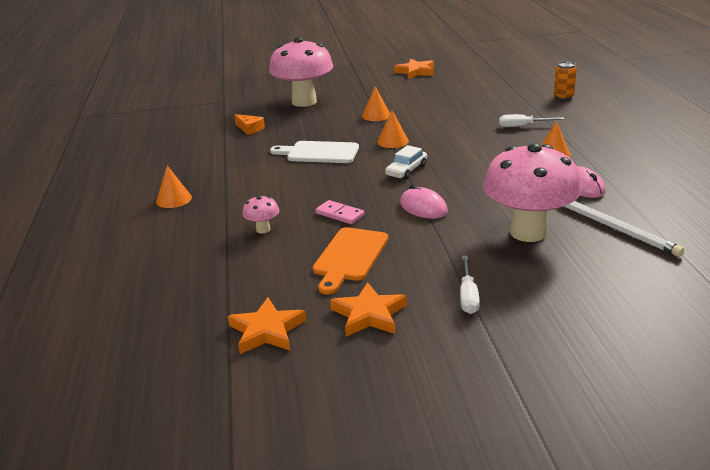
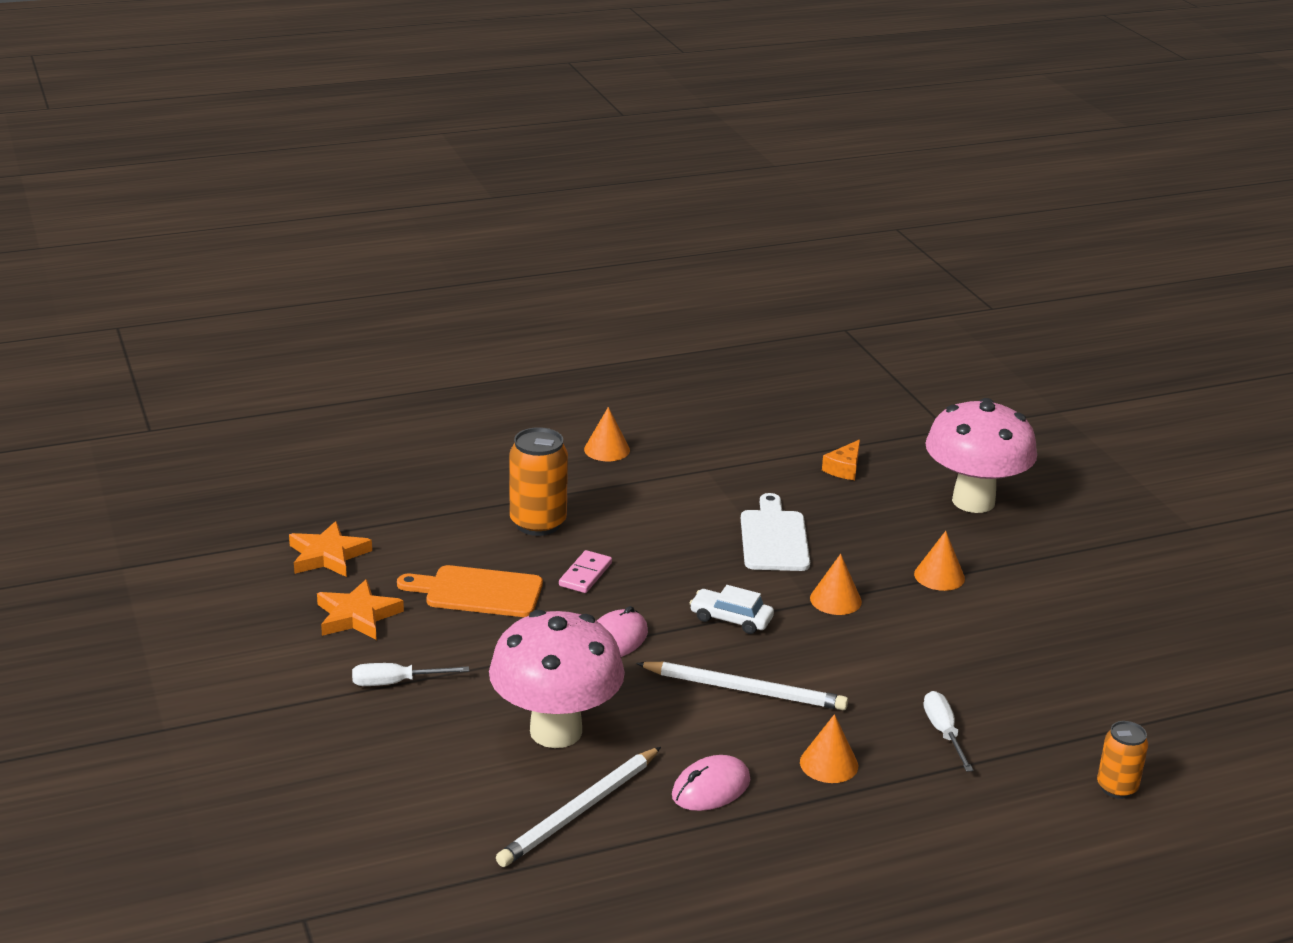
camera: 75 degrees right, 0 degrees up
(263, 229) = (538, 523): pink mushroom -> orange can
(416, 72) = (1182, 604): orange star -> none
(482, 171) = (745, 690): none -> white pencil

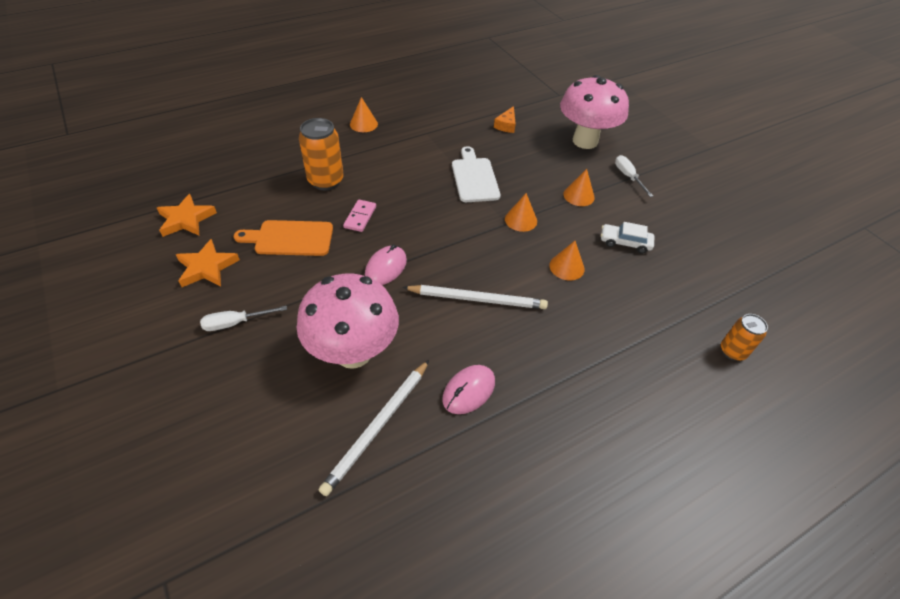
camera: 10 degrees left, 20 degrees up
(731, 619) = (458, 242): white car -> white car (625, 242)
(829, 764) = (544, 356): orange cone -> orange cone (566, 267)
(943, 732) = (612, 319): white screwdriver -> white screwdriver (628, 177)

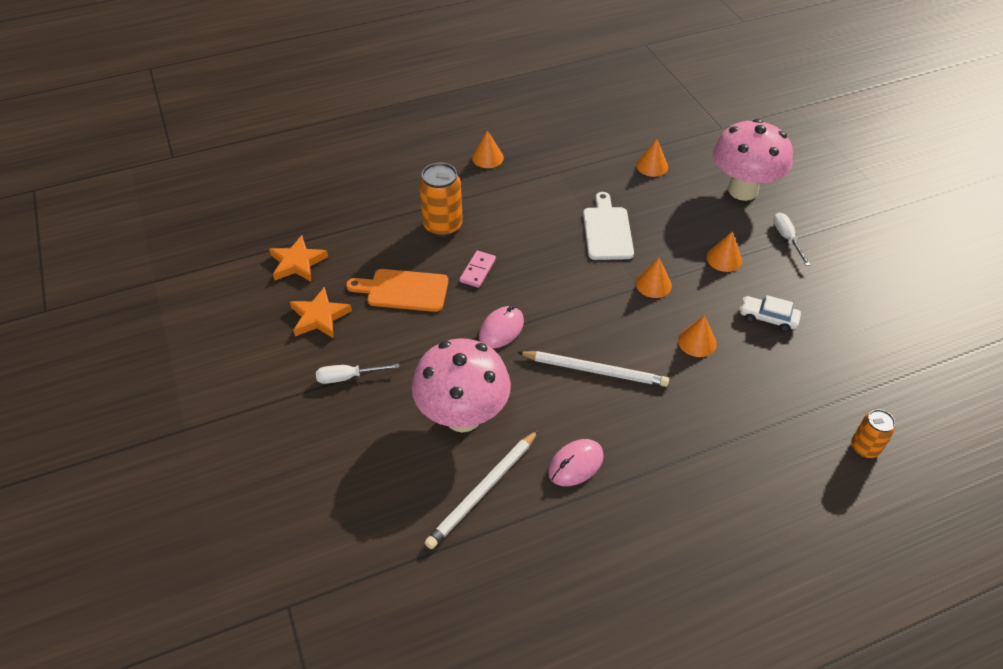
camera: 10 degrees right, 0 degrees up
(506, 125) = (652, 166): orange cheese -> orange cone

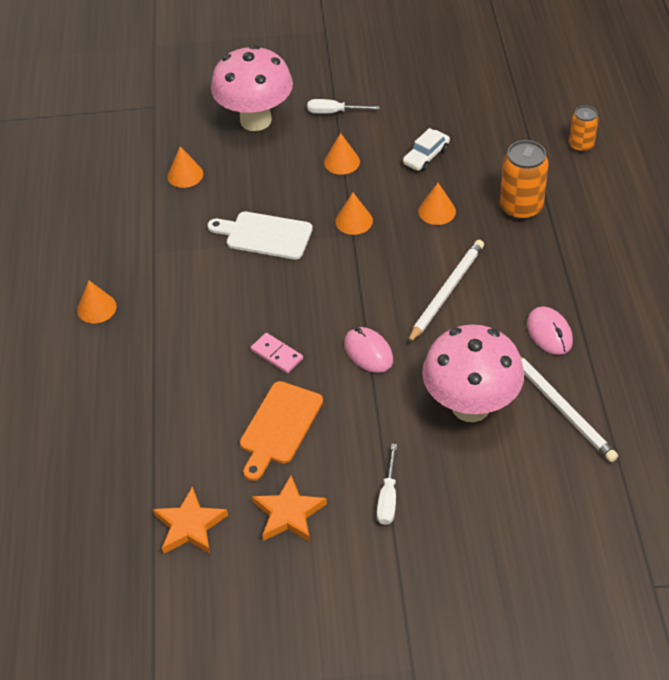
camera: 70 degrees left, 0 degrees up
(443, 226) = (193, 372): orange can -> orange can (521, 208)

